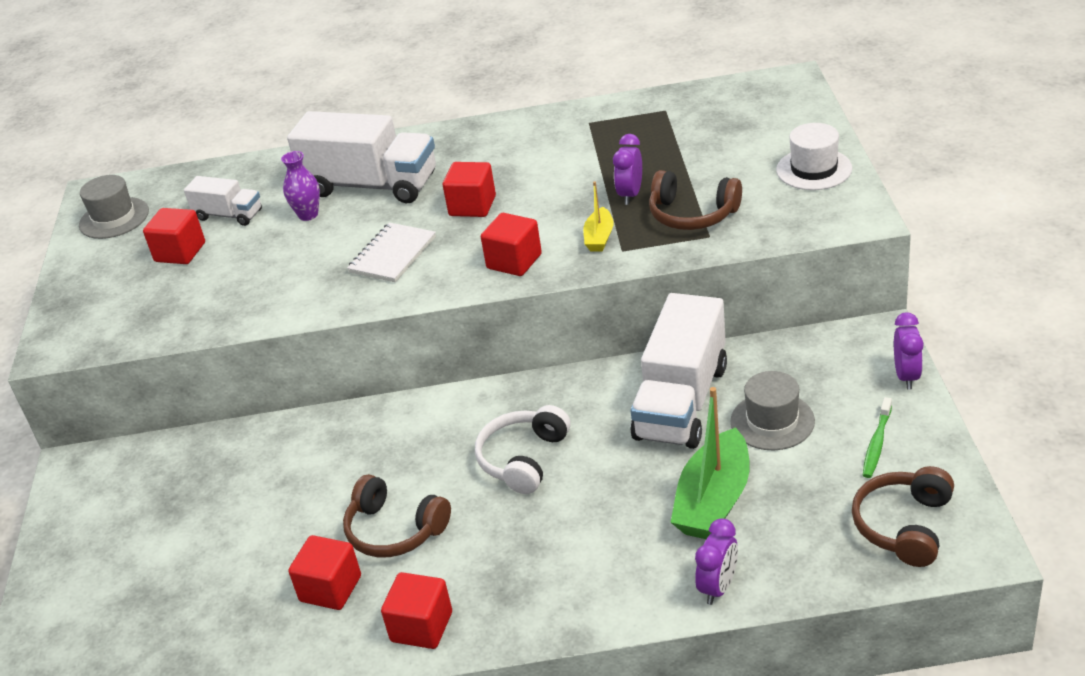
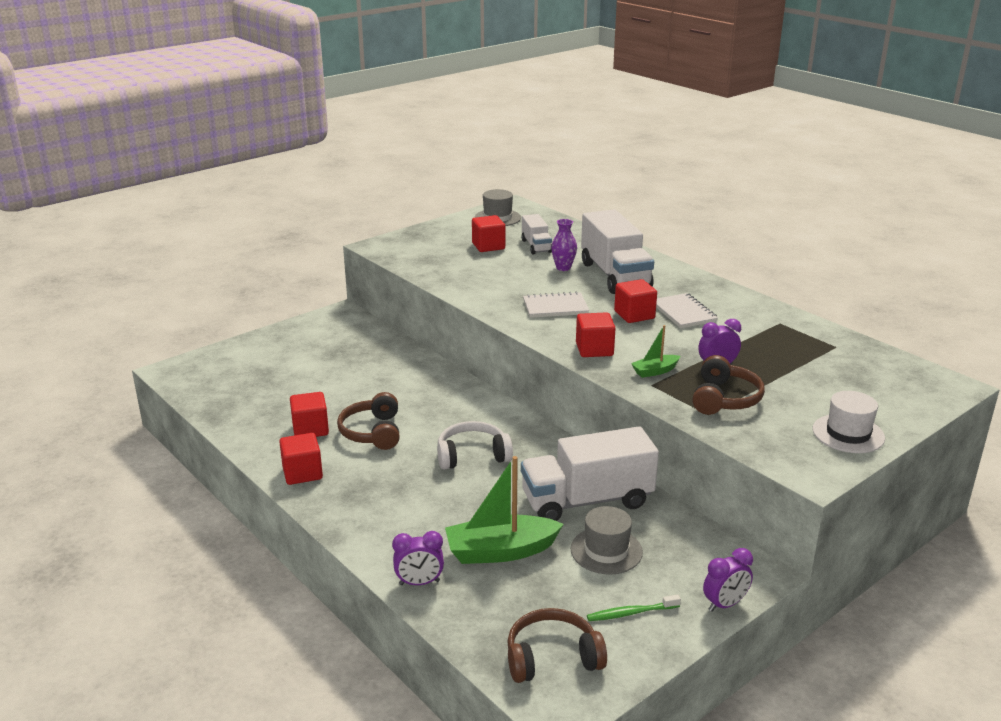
camera: 50 degrees right, 10 degrees down
(504, 172) = (683, 313): none -> white notebook
(599, 237) = (655, 371): yellow boat -> green boat
(692, 214) = (724, 399): brown headphones -> brown headphones turned 150 degrees counterclockwise

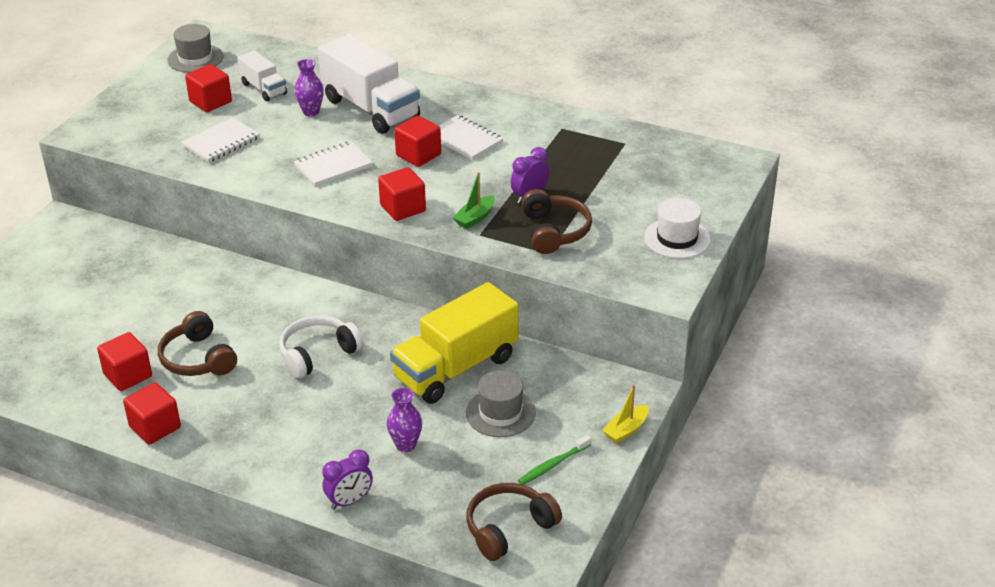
camera: 25 degrees left, 10 degrees up
(476, 273) = (221, 142): none -> white notebook
(500, 551) = (405, 445): green boat -> purple vase
(587, 501) = (456, 368): white truck -> yellow truck
(725, 604) = (626, 430): purple clock -> yellow boat

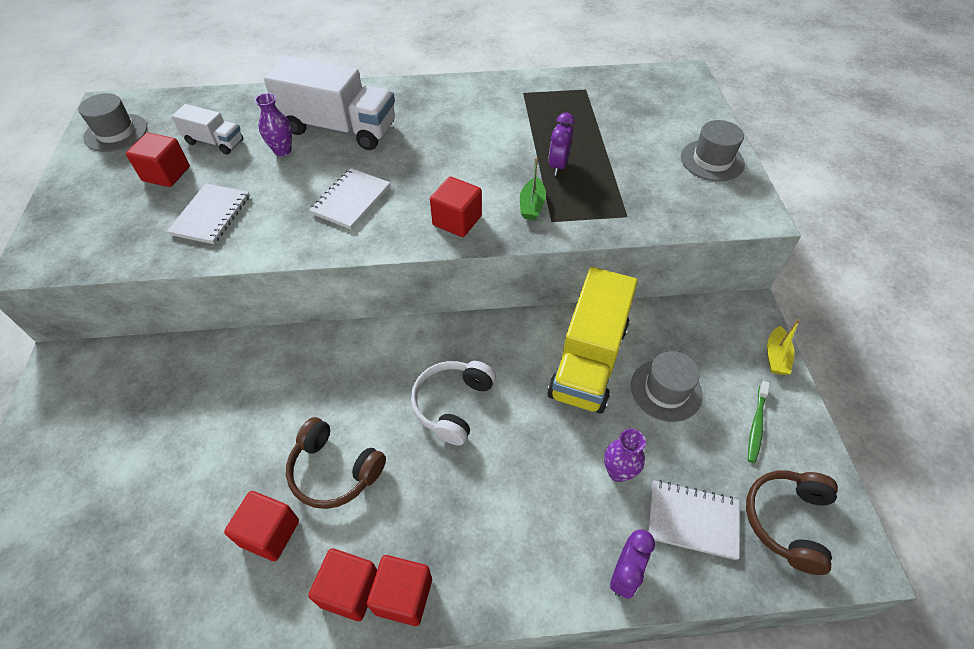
camera: 30 degrees left, 15 degrees up
(418, 155) = (423, 160): red cube -> red cube (403, 596)
(465, 139) = (452, 130): white notebook -> white notebook (692, 520)
(554, 231) = (611, 192): brown headphones -> none
(677, 238) = (712, 160): white hat -> grey hat

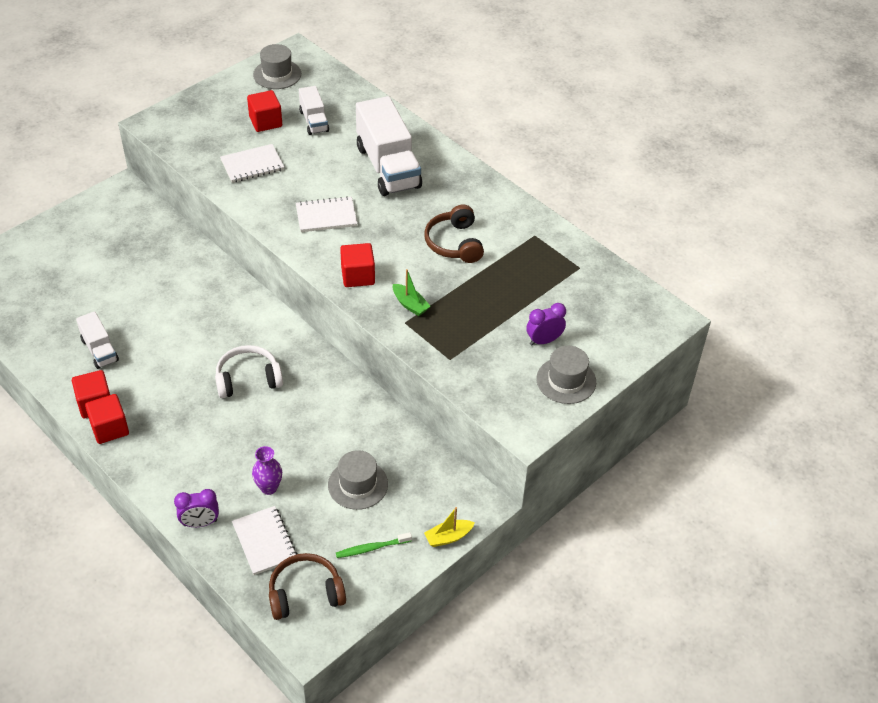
camera: 50 degrees right, 5 degrees down
(270, 533) = (99, 350): red cube -> white truck
(282, 150) = (338, 156): purple vase -> none
(334, 471) = (157, 352): brown headphones -> brown headphones (454, 243)
(532, 205) = (410, 304): green boat -> green boat turned 105 degrees counterclockwise
(558, 166) = (467, 297): purple clock -> purple clock (544, 340)
(588, 360) = (346, 430): yellow truck -> none

